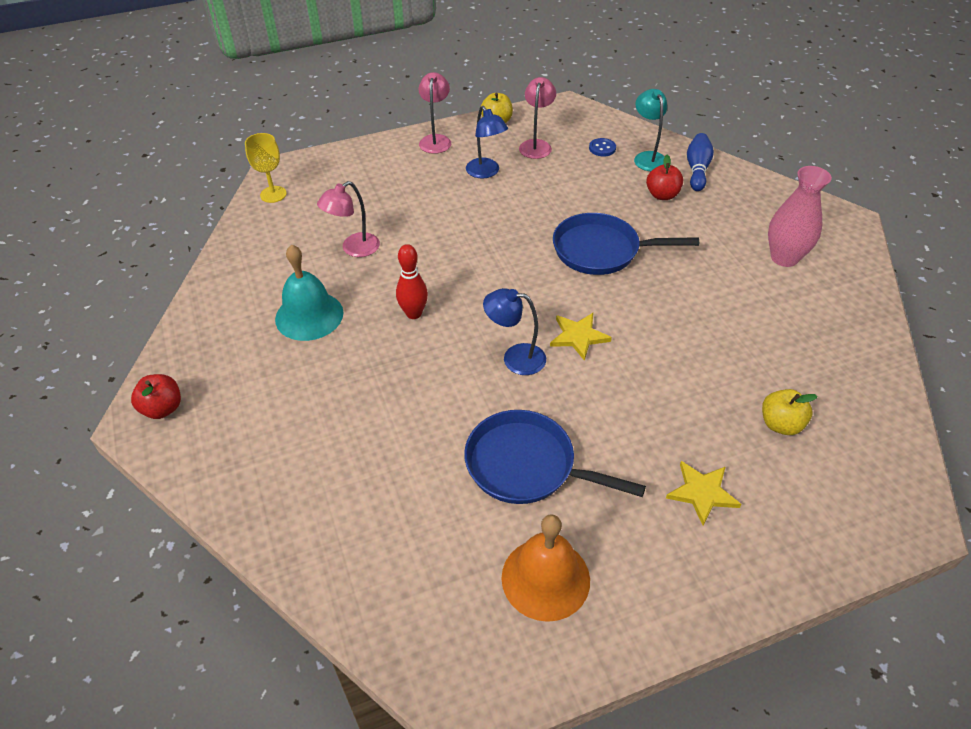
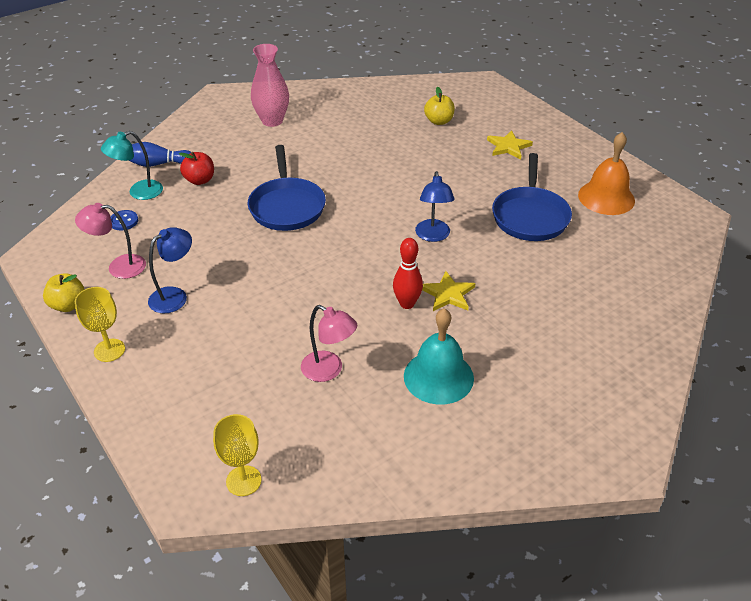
camera: 105 degrees left, 5 degrees down
(163, 408) = (602, 448): red apple -> none
(436, 140) = (109, 350): pink lamp -> yellow goblet
(578, 336) = (396, 207): yellow star -> yellow star (448, 294)

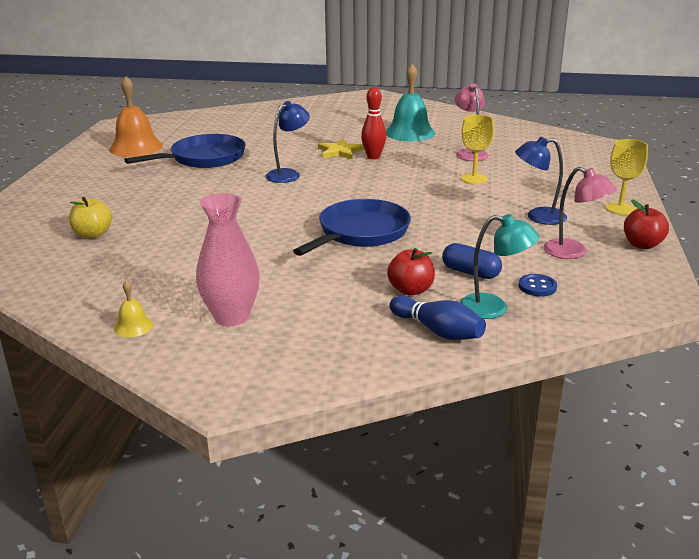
camera: 135 degrees left, 15 degrees down
(68, 305) = (642, 245): yellow apple -> red apple
(176, 211) = (470, 272): none -> blue capsule
(243, 481) = (571, 141): yellow goblet -> yellow goblet (474, 179)
(309, 96) = (133, 326): none -> yellow bell
(508, 146) = (102, 193): yellow star -> none

